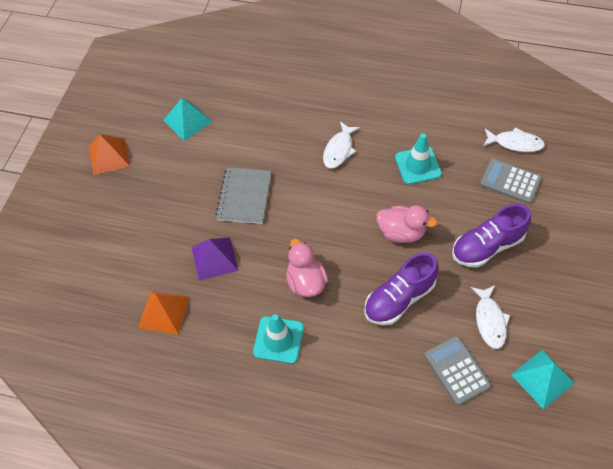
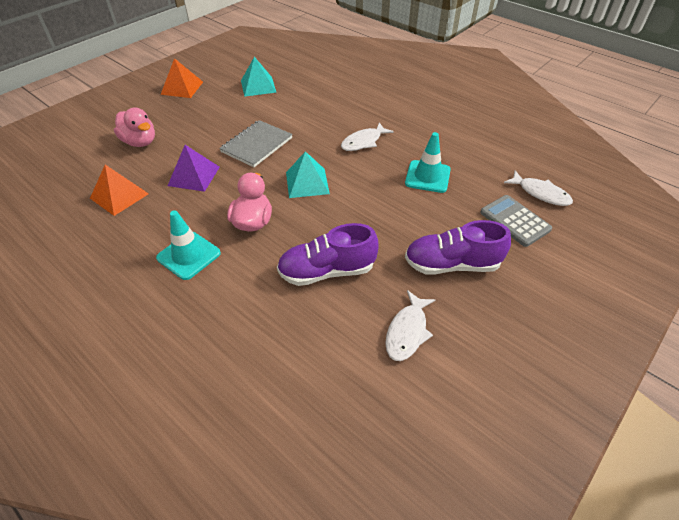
camera: 25 degrees right, 10 degrees down
(401, 233) = (372, 220): pink duck -> pink duck (140, 142)
(456, 370) = (336, 362): grey calculator -> none
(542, 378) = (429, 419): turquoise pyramid -> turquoise pyramid (307, 183)

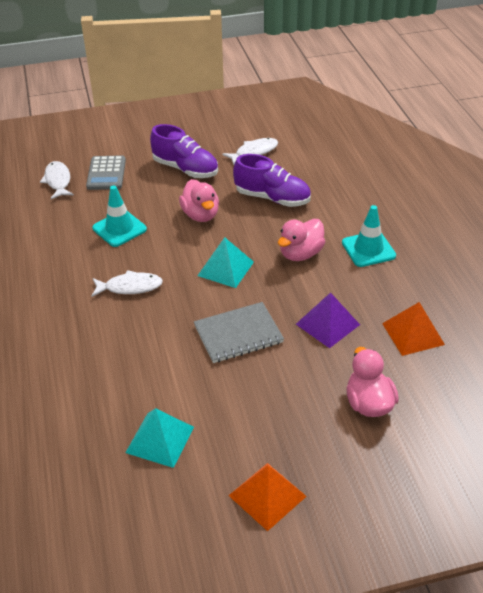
camera: 145 degrees left, 5 degrees down
(377, 219) = (200, 215): none -> pink duck

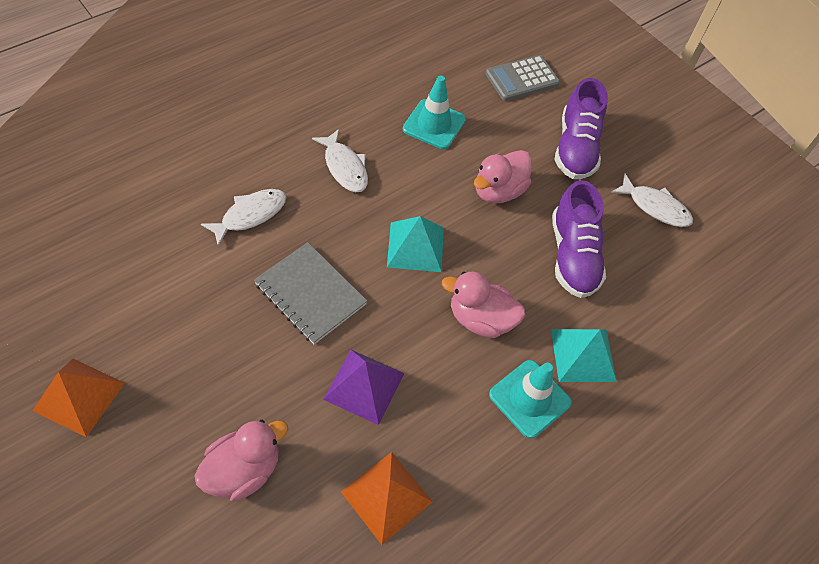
camera: 60 degrees right, 15 degrees up
(58, 181) = (484, 44): white fish -> white fish (250, 215)
(160, 439) = (133, 271): turquoise pyramid -> turquoise pyramid (583, 355)

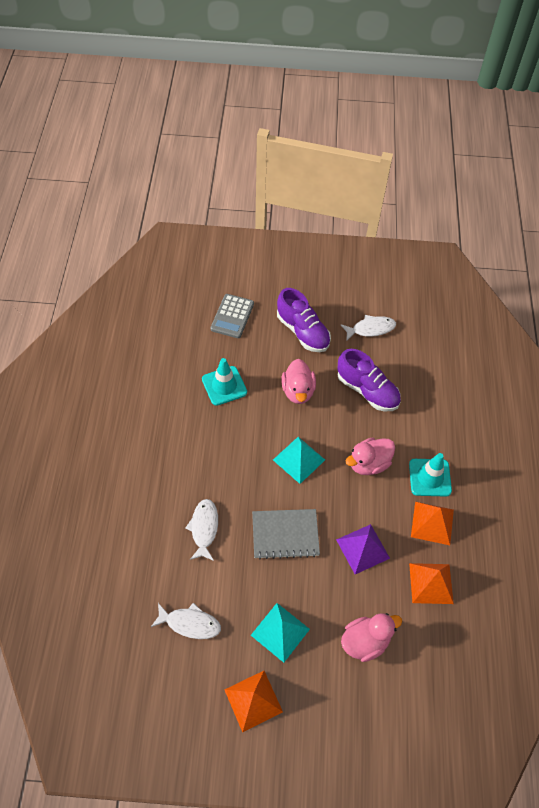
camera: 45 degrees left, 0 degrees up
(244, 470) = (365, 641): pink duck -> pink duck turned 60 degrees clockwise
(344, 167) = (213, 454): white fish -> white fish (190, 623)
(471, 442) = (432, 523): none -> orange pyramid
(583, 355) = (425, 434): turquoise pyramid -> turquoise pyramid (280, 632)

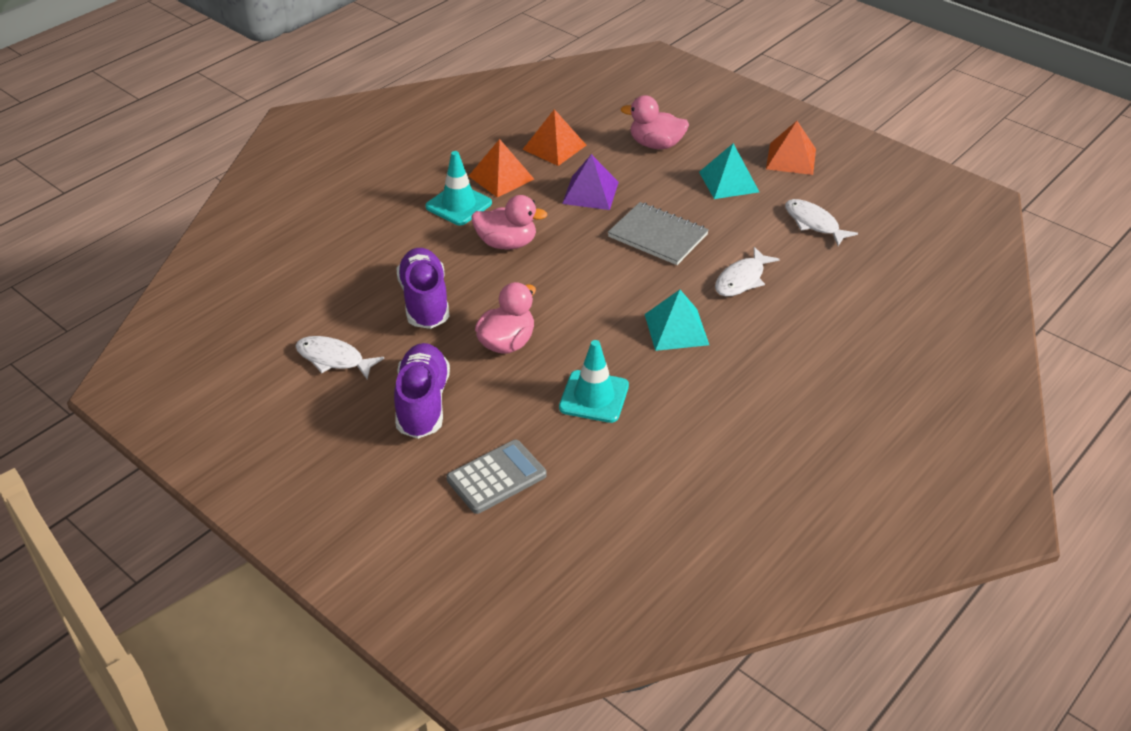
camera: 140 degrees left, 15 degrees down
(299, 460) = (579, 282): turquoise pyramid -> turquoise pyramid (676, 329)

